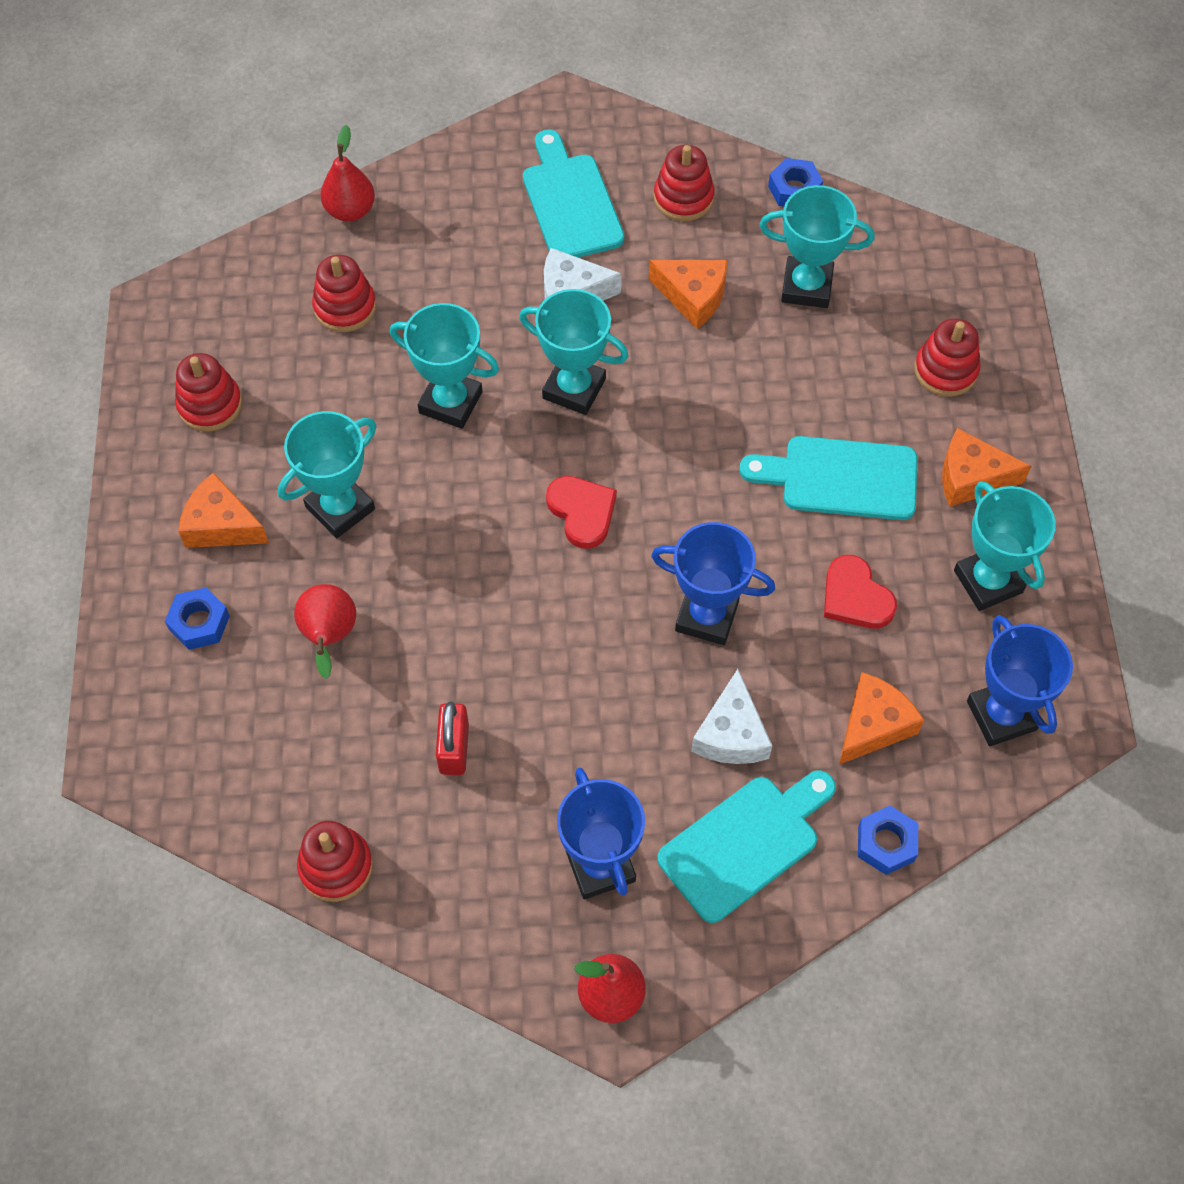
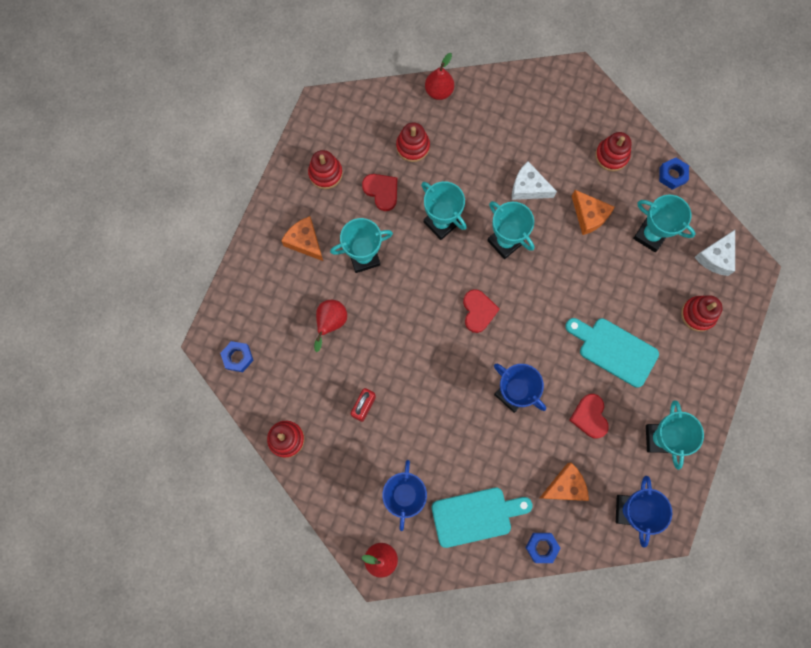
camera: 25 degrees right, 15 degrees up
(199, 623) = (274, 288): blue nut -> blue nut (238, 357)
(323, 394) = (381, 191): none -> red heart
(570, 202) = (552, 133): turquoise cutting board -> none
(731, 734) = (495, 459): white cheese -> white cheese (716, 257)
(971, 478) = (680, 379): orange cheese -> none

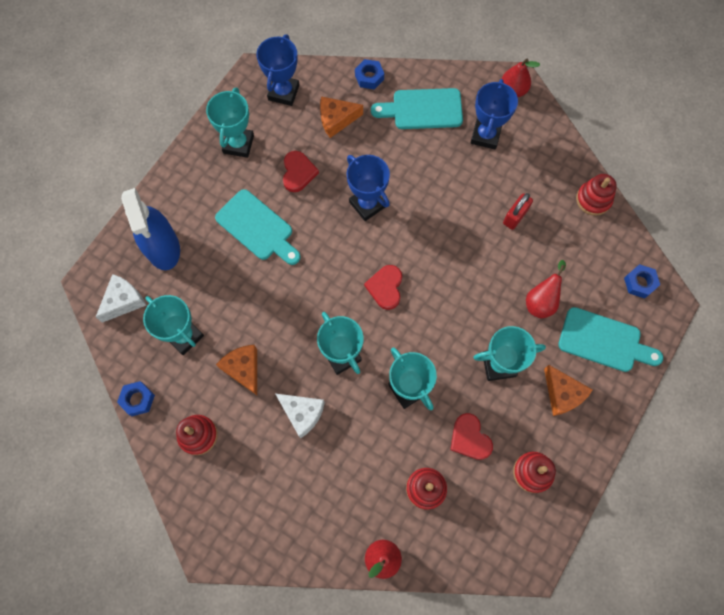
camera: 170 degrees left, 5 degrees down
(270, 295) = (604, 341): none -> turquoise cutting board
(698, 314) = (163, 247): red stacking toy -> blue spray bottle

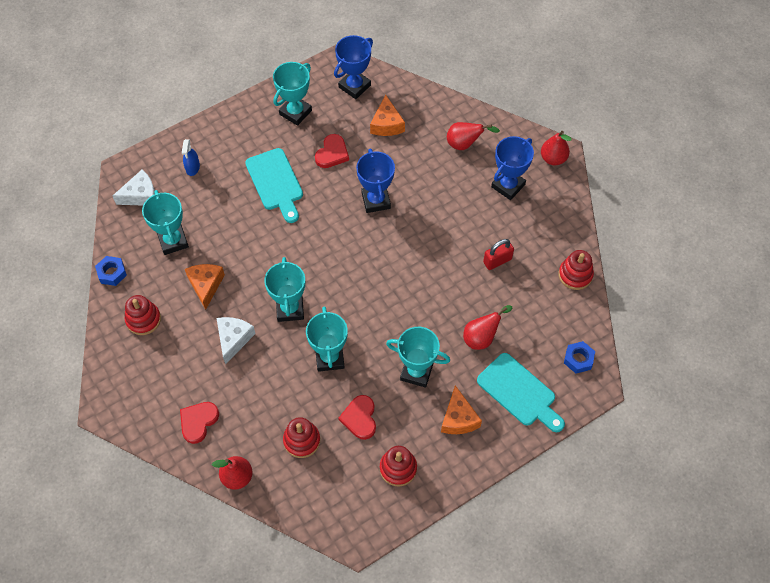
camera: 25 degrees right, 10 degrees down
(163, 247) = (192, 167): blue spray bottle -> blue spray bottle, size x0.45
(302, 413) = (233, 339): white cheese -> white cheese turned 135 degrees counterclockwise
(336, 120) = (387, 124): orange cheese -> orange cheese turned 105 degrees counterclockwise
(369, 77) = (433, 101): blue nut -> none
(385, 287) = (355, 271): red heart -> red heart (198, 422)
(423, 109) = (465, 144): turquoise cutting board -> red pear

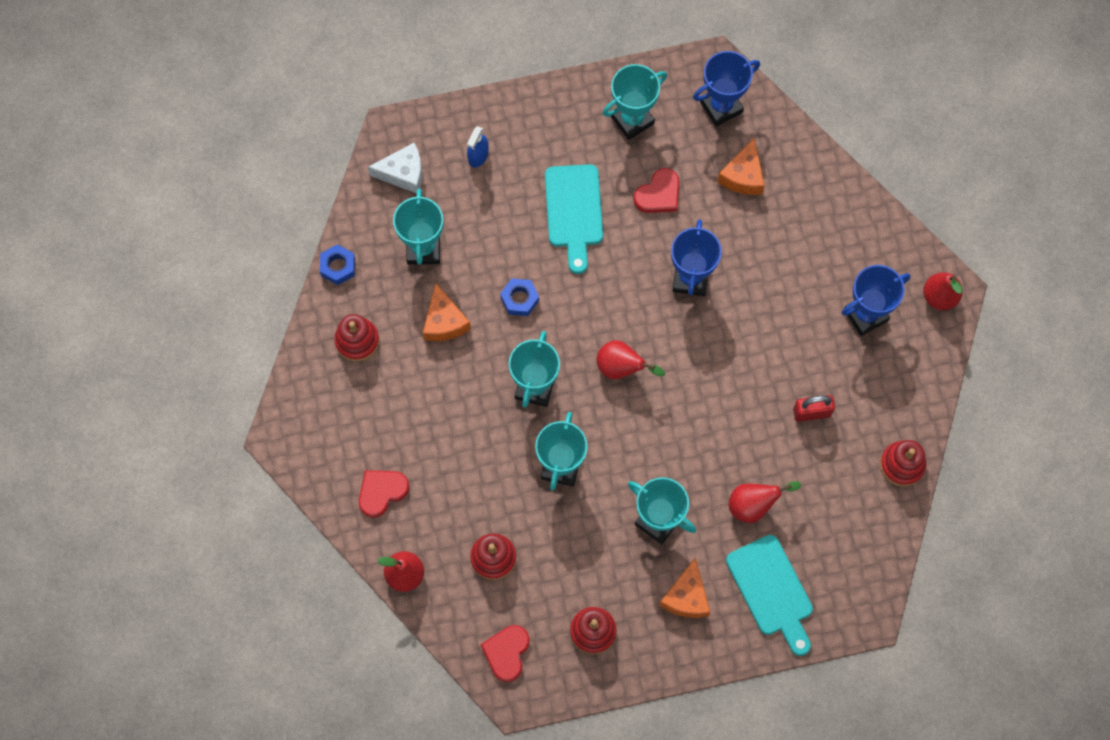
camera: 20 degrees right, 10 degrees up
(206, 285) = (444, 322): orange cheese -> orange cheese turned 150 degrees clockwise
(233, 339) = (455, 403): white cheese -> none
(360, 418) = (570, 554): red heart -> red heart (506, 652)
(465, 144) = (833, 238): red pear -> red pear (621, 368)
(578, 359) = (860, 574): blue nut -> blue nut (519, 299)

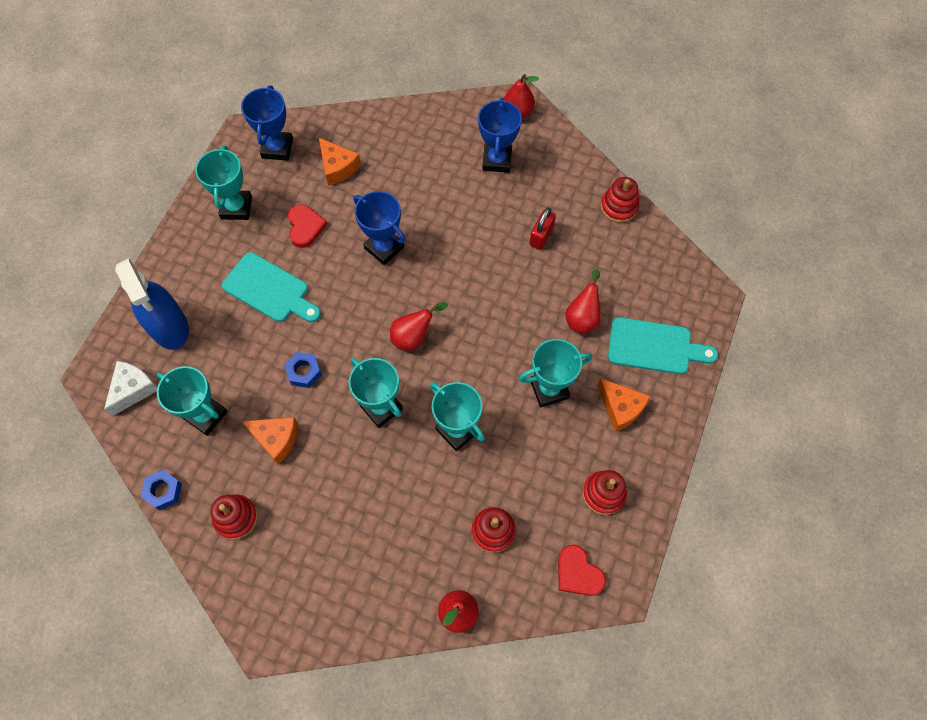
camera: 55 degrees left, 5 degrees down
(382, 492) = (375, 584): red heart -> none
(478, 156) = (169, 326): blue spray bottle -> blue spray bottle, size x2.20

